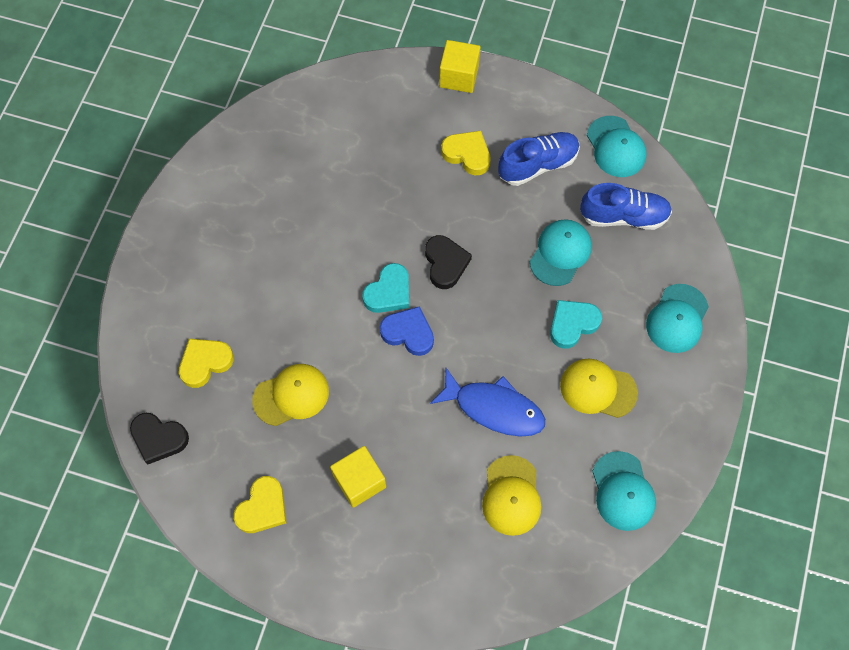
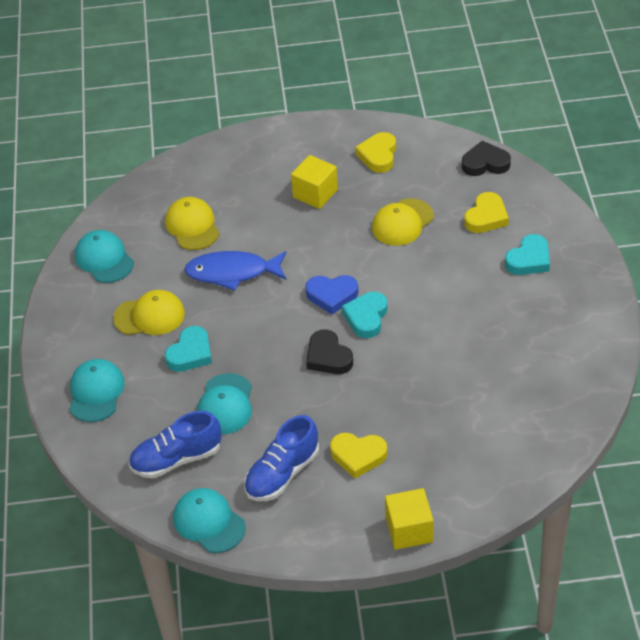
camera: 160 degrees right, 20 degrees down
(200, 290) = (529, 259): none -> turquoise heart

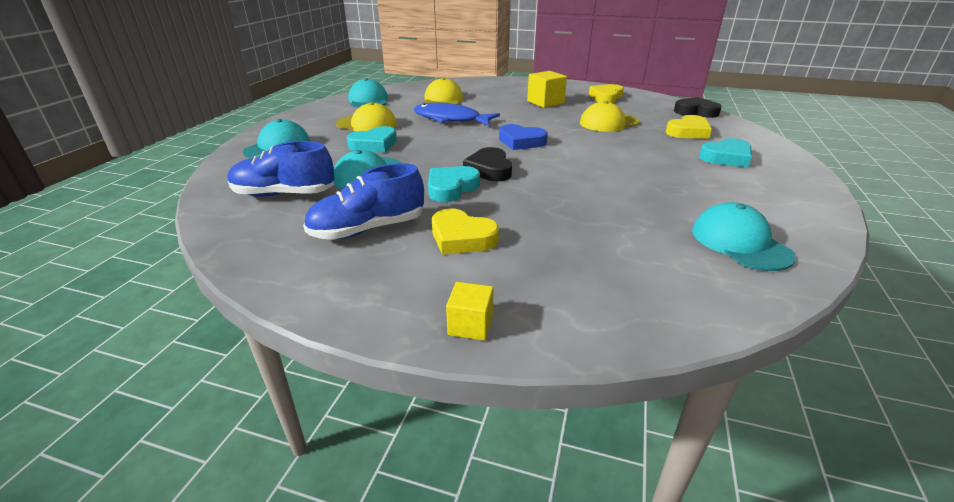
camera: 20 degrees right, 15 degrees down
(209, 522) = (250, 244): turquoise cap -> turquoise cap (740, 242)
(366, 317) = (543, 157): turquoise heart -> turquoise heart (451, 188)
(409, 530) = (470, 325): yellow cube -> yellow cube, size x0.62

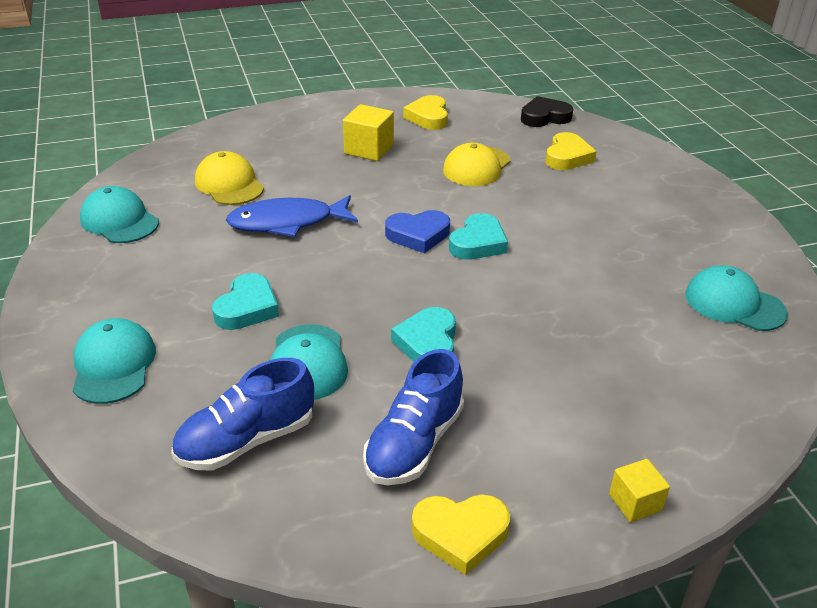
camera: 35 degrees left, 5 degrees up
(367, 124) = (185, 272): yellow cap -> none
(461, 238) = (517, 408): yellow heart -> yellow heart (460, 534)
(489, 169) = (434, 296): black heart -> none
(726, 157) = (633, 188): turquoise heart -> turquoise heart (478, 243)

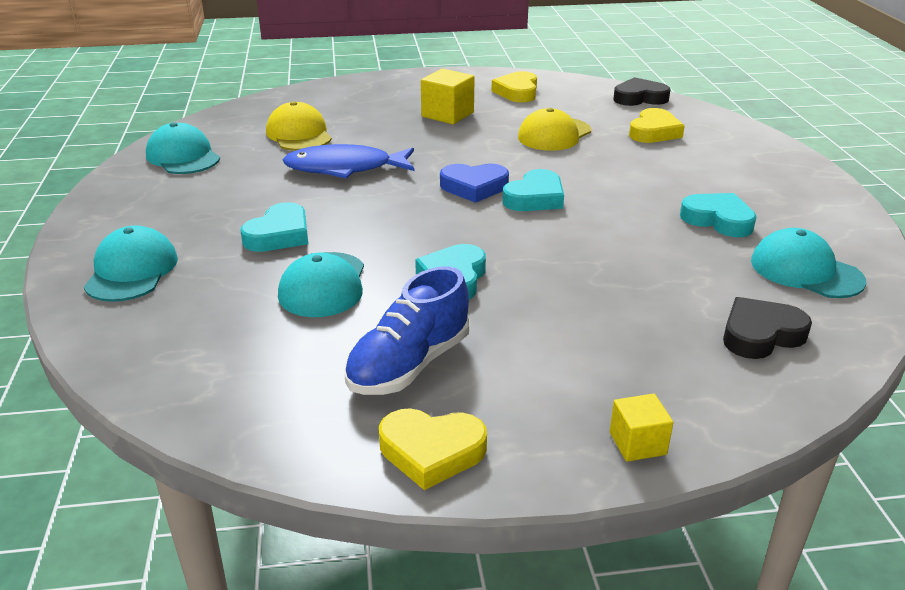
camera: 10 degrees right, 5 degrees down
(246, 440) = (237, 345): blue shoe -> none
(647, 254) = (718, 220): none -> turquoise heart
(711, 376) = (760, 334): none -> black heart

